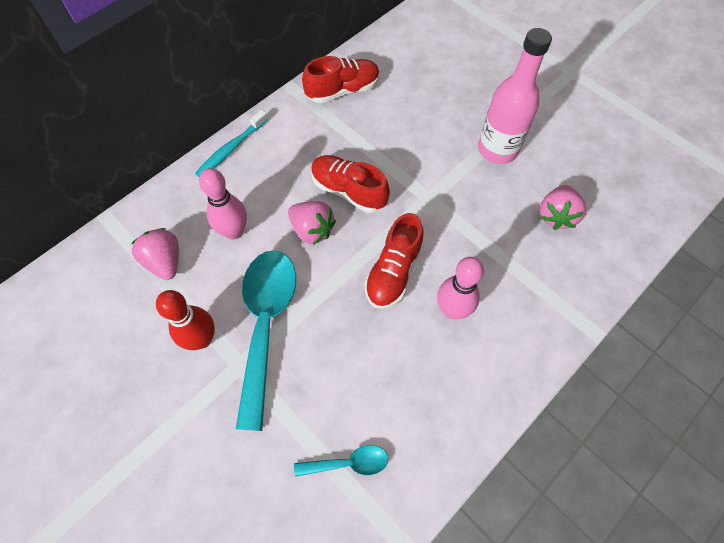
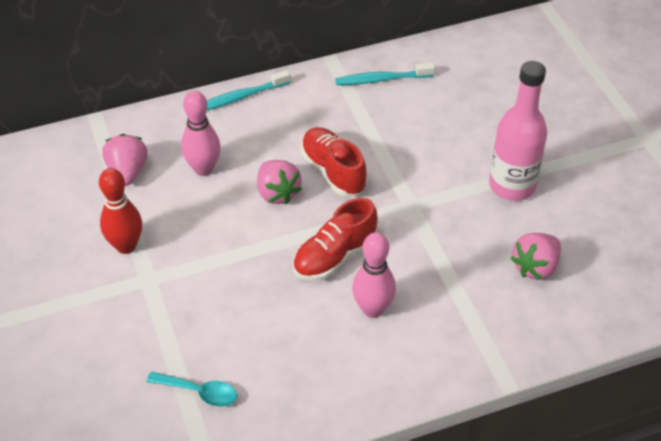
camera: 25 degrees right, 15 degrees down
(266, 324) = (189, 255): turquoise spoon -> none
(343, 90) = (382, 79): red shoe -> turquoise toothbrush

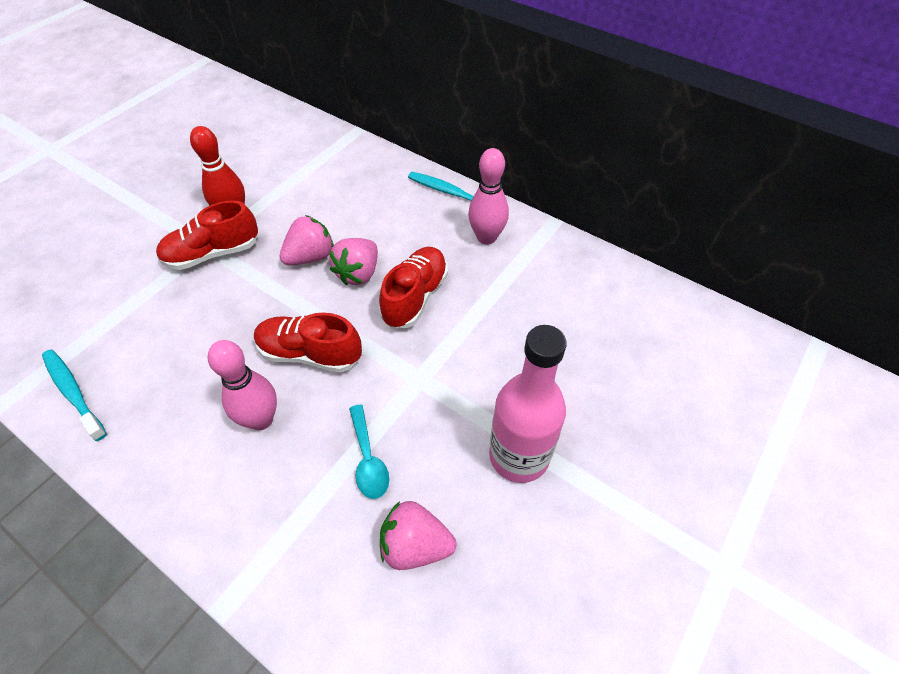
camera: 55 degrees right, 5 degrees up
(127, 172) = (312, 176): pink strawberry -> pink strawberry (310, 257)
(162, 277) = (213, 253): none -> red shoe
(199, 392) = (96, 343): turquoise spoon -> turquoise spoon (368, 459)
(203, 169) = (350, 214): pink bowling pin -> pink bowling pin (486, 237)
(382, 79) = (564, 269): turquoise toothbrush -> turquoise toothbrush (73, 393)

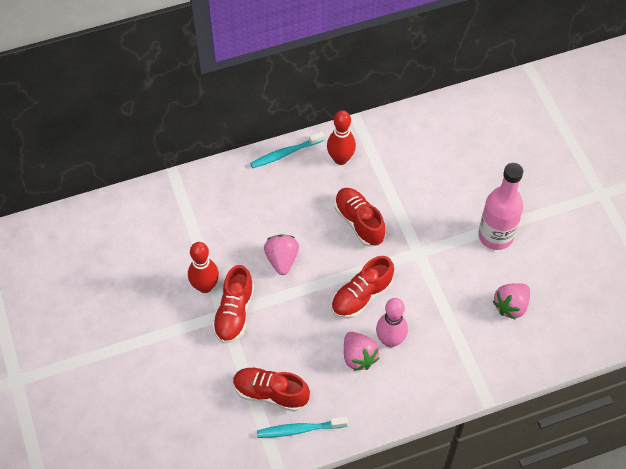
camera: 55 degrees left, 5 degrees up
(116, 338) = (270, 393): none -> red shoe
(358, 273) = (317, 241): pink strawberry -> pink strawberry (358, 357)
(368, 459) = (451, 302): turquoise spoon -> none
(486, 237) = (340, 159): pink bowling pin -> red bowling pin

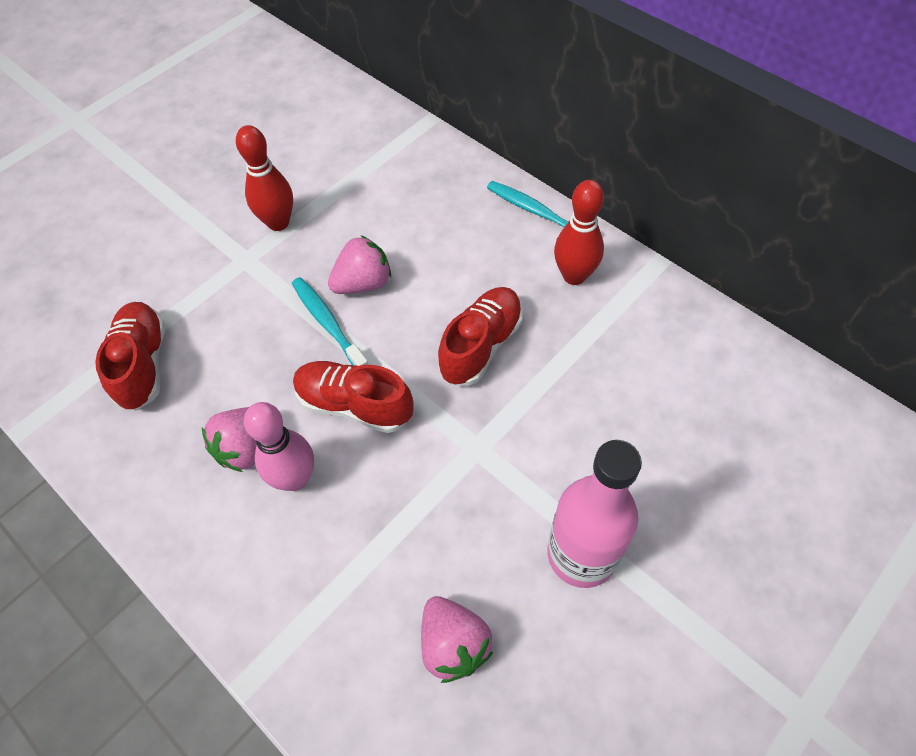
camera: 65 degrees right, 0 degrees up
(234, 313) = (252, 269): red shoe -> none
(299, 429) = (96, 425): turquoise toothbrush -> turquoise toothbrush (328, 324)
(511, 306) = (453, 644): pink strawberry -> pink strawberry turned 135 degrees counterclockwise

